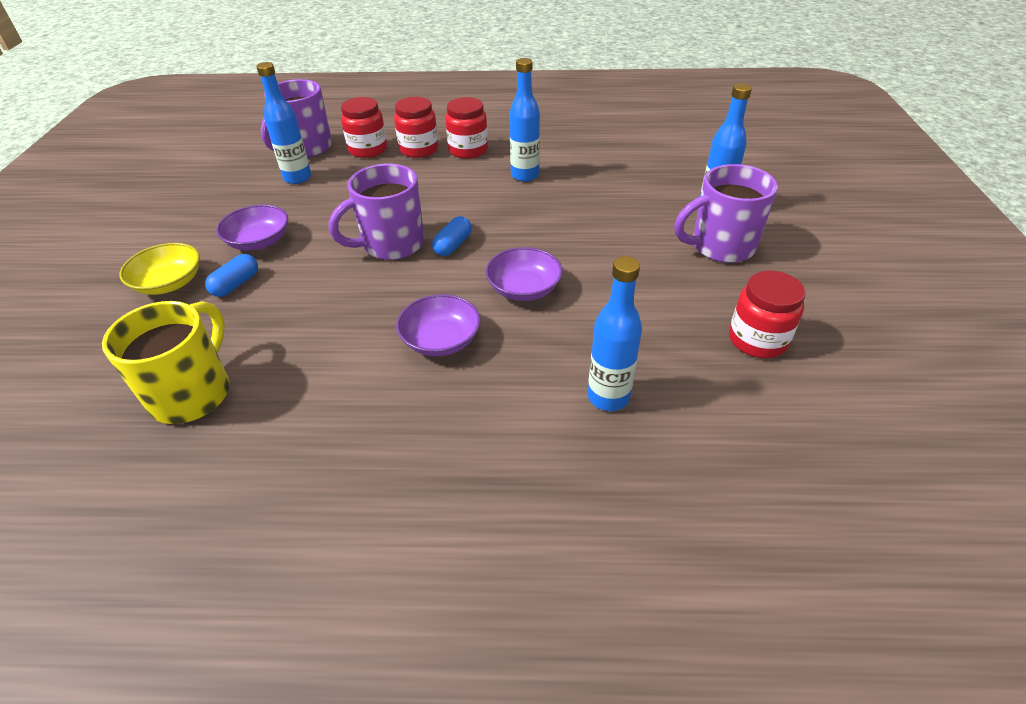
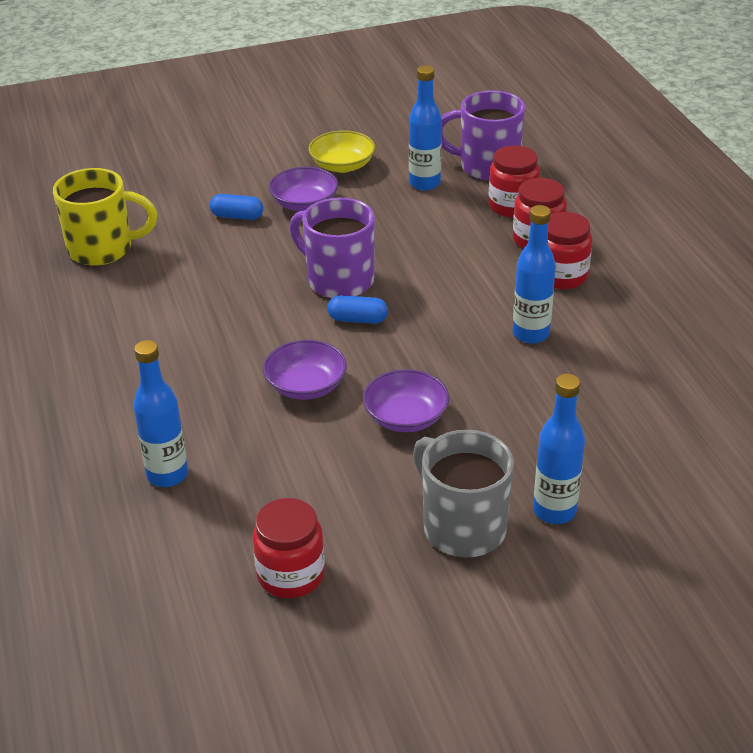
camera: 70 degrees right, 5 degrees down
(169, 283) = (224, 183): yellow bowl -> yellow bowl (342, 165)
(441, 340) = (208, 353): purple bowl -> purple bowl (406, 417)
(720, 247) = (462, 527): purple mug -> grey mug

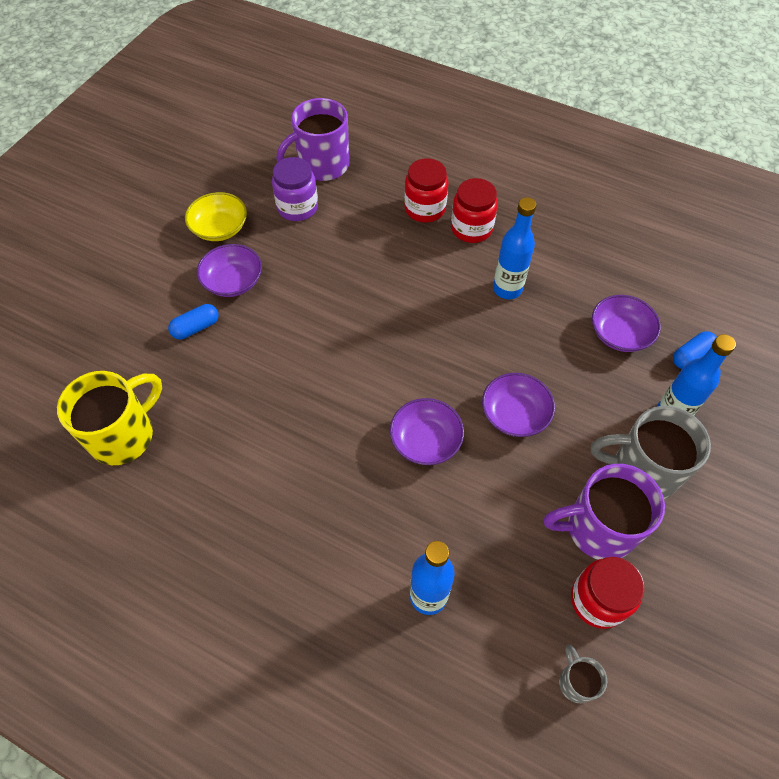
camera: 45 degrees left, 20 degrees up
(196, 605) = (576, 681): none -> grey mug
(338, 280) = (339, 333): purple mug -> purple mug (598, 528)
(357, 319) = (392, 357): blue capsule -> blue capsule (691, 356)
(424, 183) = (297, 207): blue bottle -> purple jar
(512, 206) = (377, 190): red jar -> none
(594, 426) = (620, 334): none -> purple bowl

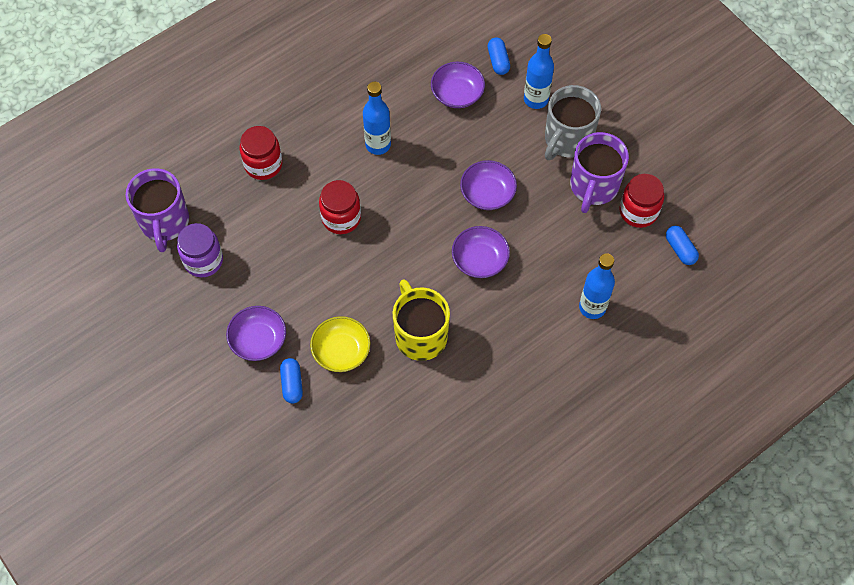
camera: 65 degrees left, 5 degrees up
(124, 435) = (370, 468): yellow mug -> yellow mug (420, 335)
(220, 228) = (190, 331): yellow bowl -> yellow bowl (341, 351)
(471, 228) = (304, 140): red jar -> red jar (341, 218)
(576, 681) = (680, 249): grey mug -> blue capsule

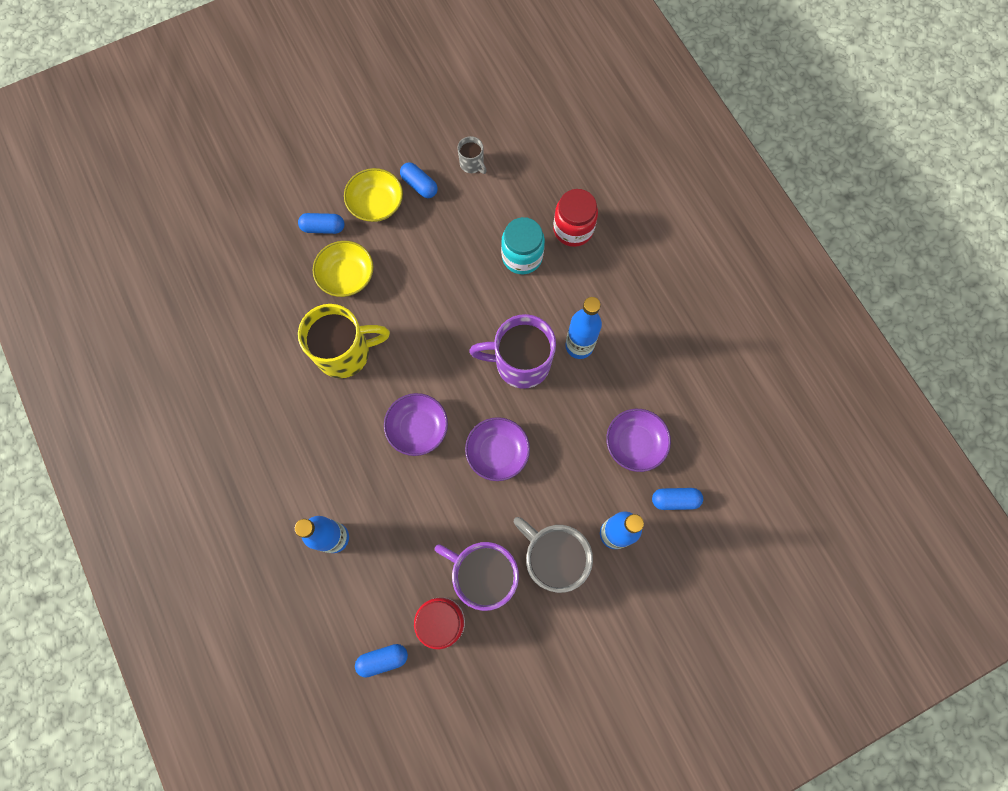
camera: 100 degrees right, 10 degrees up
(164, 222) = (521, 134): purple mug -> purple mug (520, 363)
(203, 260) = (472, 164): purple jar -> grey mug
(232, 304) = (419, 185): none -> blue capsule
(258, 340) = (376, 203): purple bowl -> yellow bowl
(297, 202) = (522, 256): none -> turquoise jar
(341, 218) = (495, 296): red jar -> none

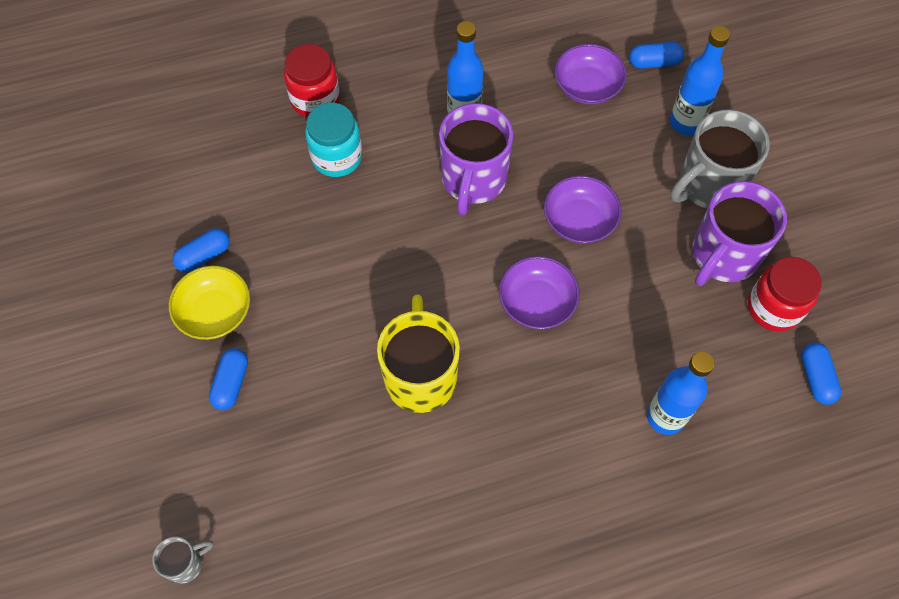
camera: 80 degrees left, 10 degrees down
(346, 276) = (311, 361): yellow bowl -> none
(472, 164) = (193, 191): grey mug -> grey mug (186, 563)
(675, 500) = (654, 62): blue capsule -> blue capsule turned 75 degrees clockwise

